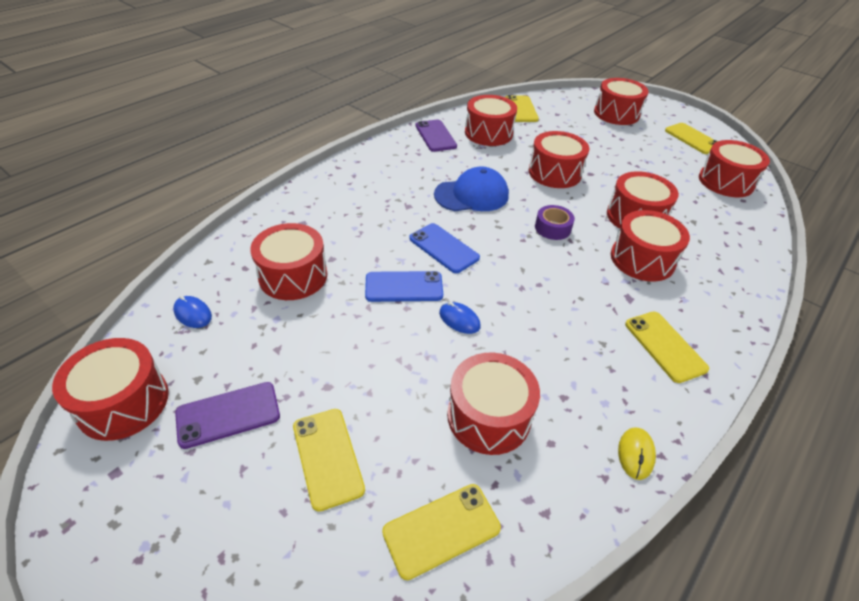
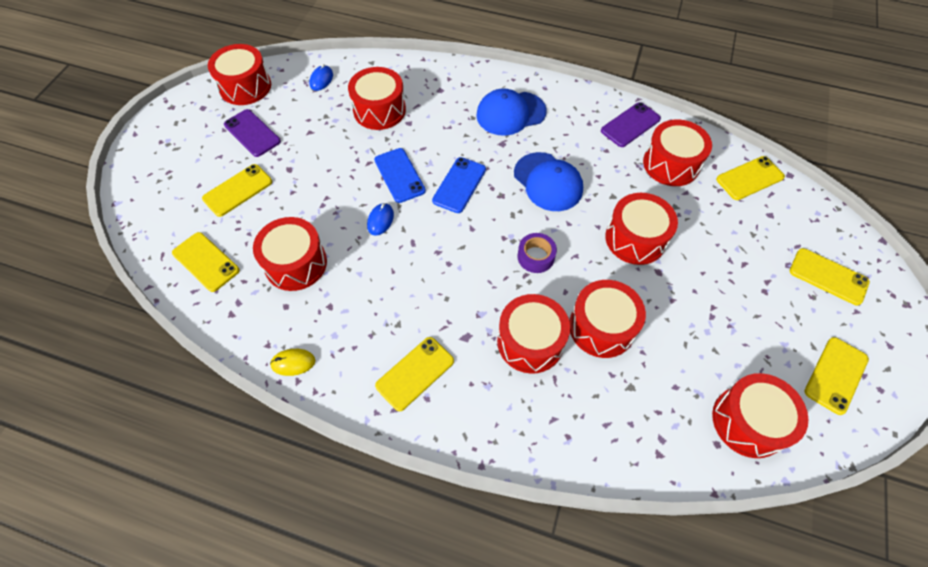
camera: 70 degrees right, 15 degrees up
(374, 189) = (510, 113): none -> blue cap
(616, 114) = (828, 276): red drum -> yellow phone

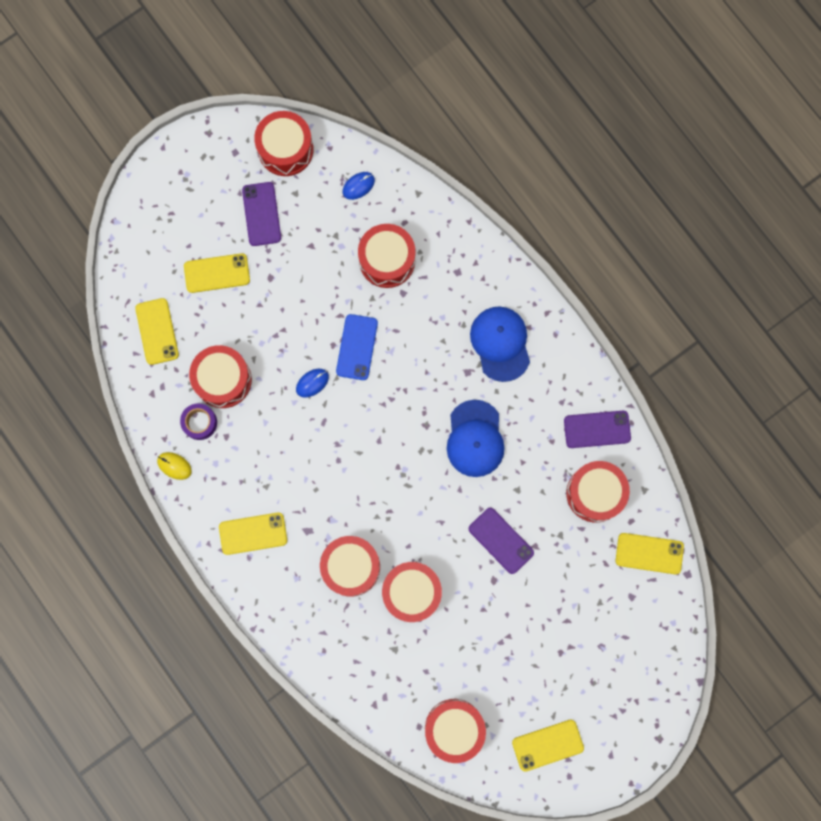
camera: 35 degrees right, 20 degrees up
(459, 185) = (399, 391): blue phone -> none
(510, 113) = (500, 343): blue cap -> blue cap turned 60 degrees clockwise
(535, 257) = (409, 501): purple tape -> purple tape (199, 422)
(635, 239) = (501, 540): red drum -> purple phone
(828, 276) = (622, 676): yellow phone -> none

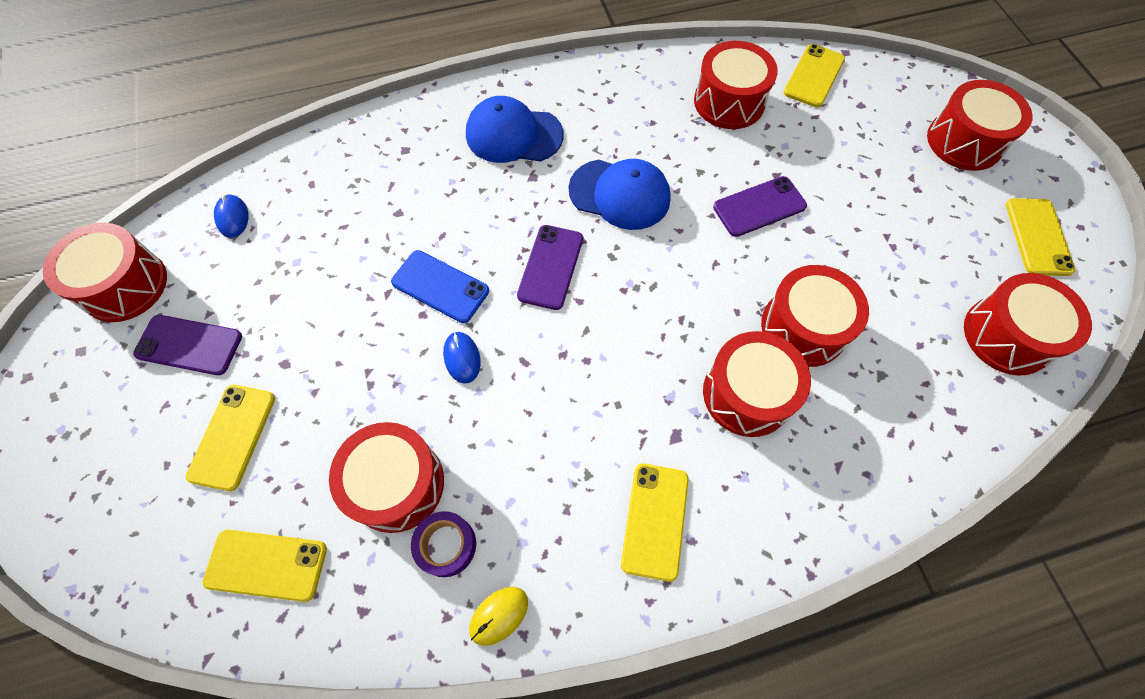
camera: 70 degrees left, 15 degrees down
(387, 260) = (346, 216): red drum -> red drum (964, 141)
(597, 429) = (654, 79): purple phone -> purple phone (550, 267)

